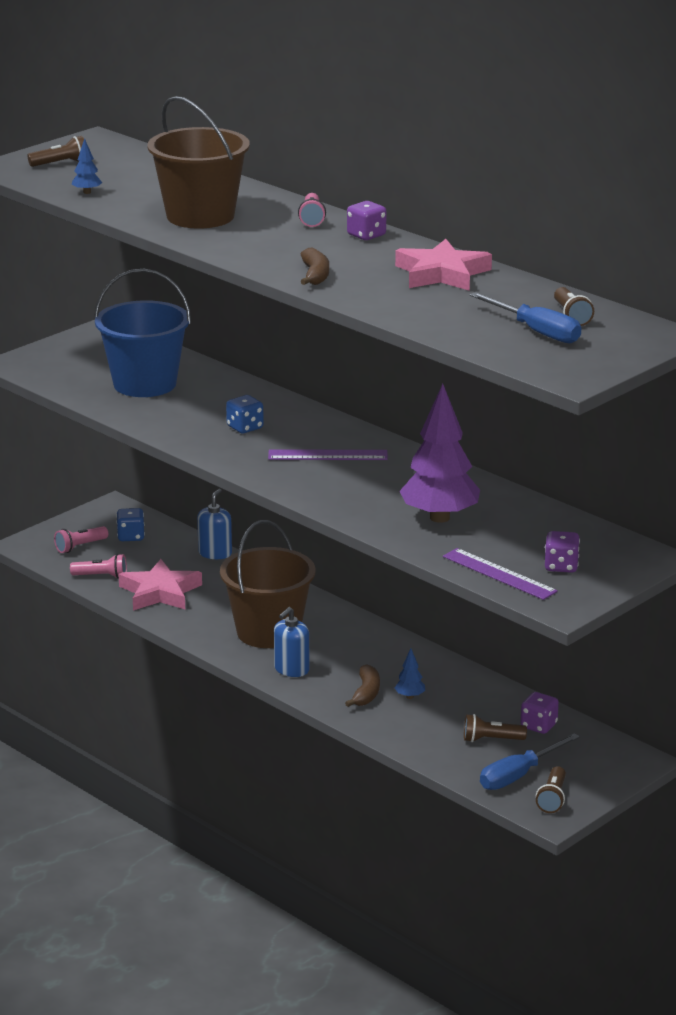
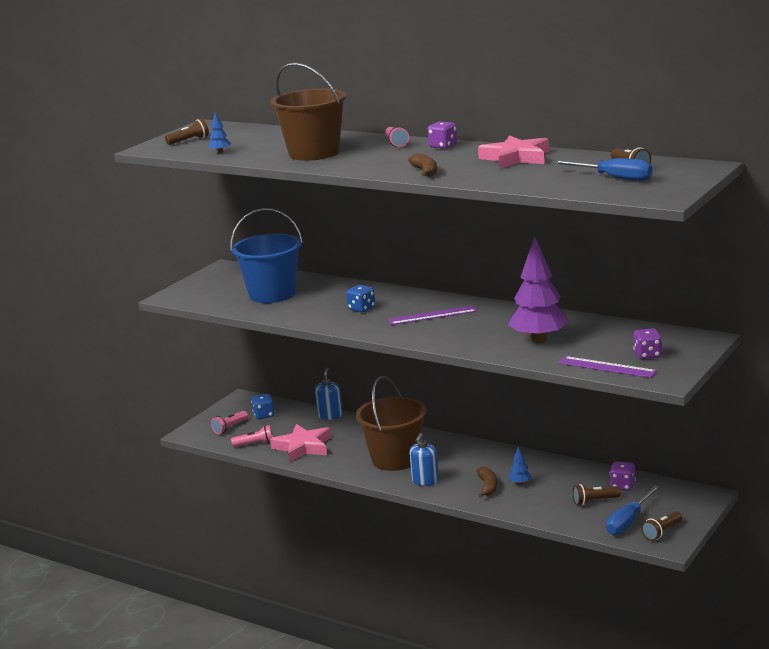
camera: 10 degrees left, 5 degrees down
(552, 798) = (662, 532): brown flashlight -> brown flashlight turned 45 degrees clockwise

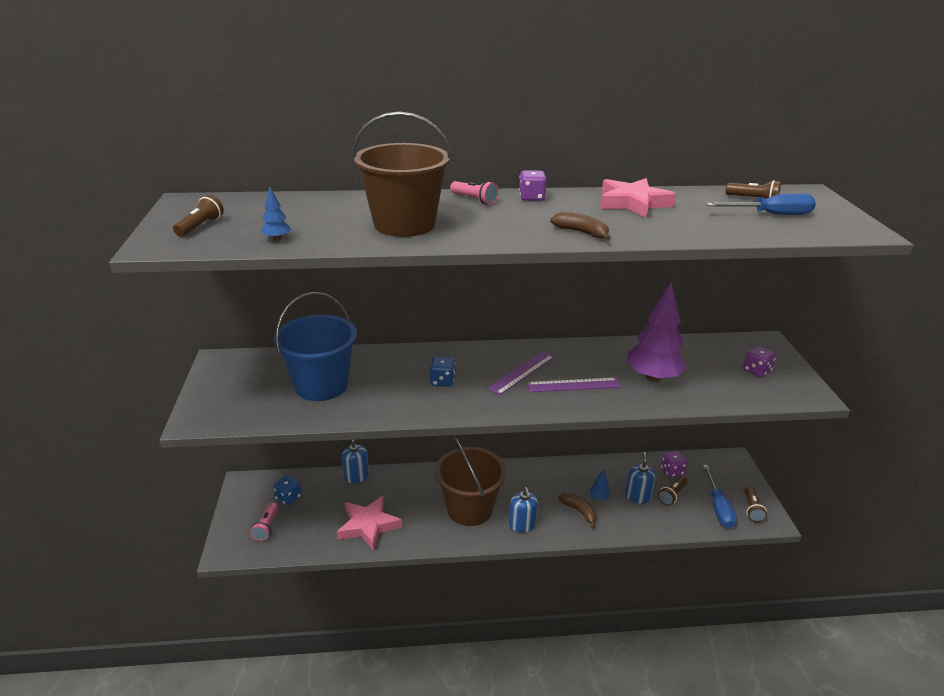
camera: 40 degrees left, 10 degrees up
(255, 444) = (314, 539): pink flashlight -> none
(558, 493) = (637, 496): none -> blue soap dispenser
(607, 367) = (750, 394): purple ruler -> purple ruler (573, 385)

